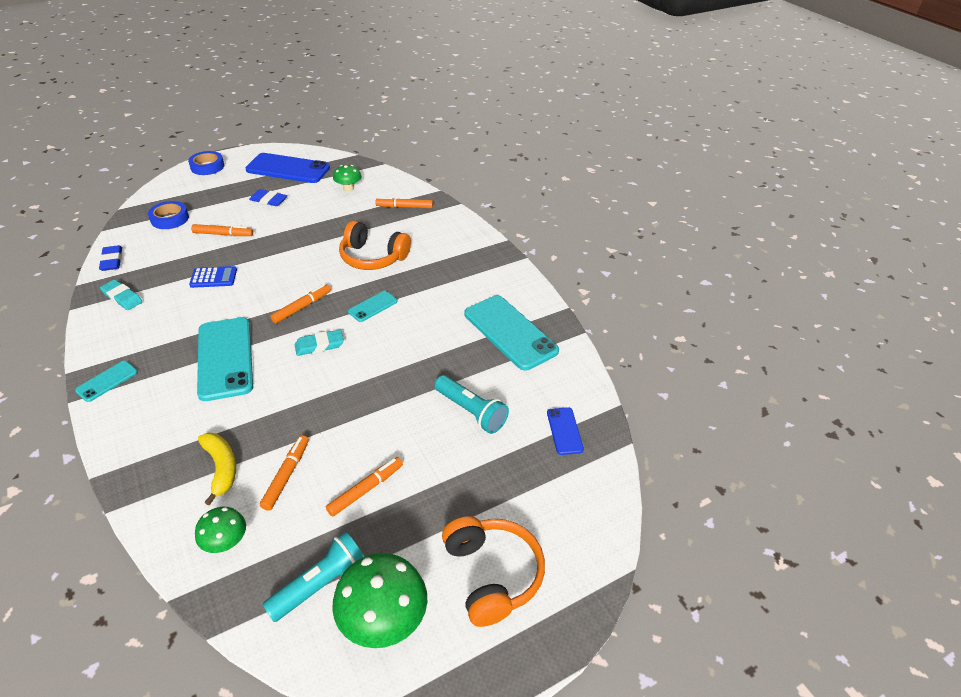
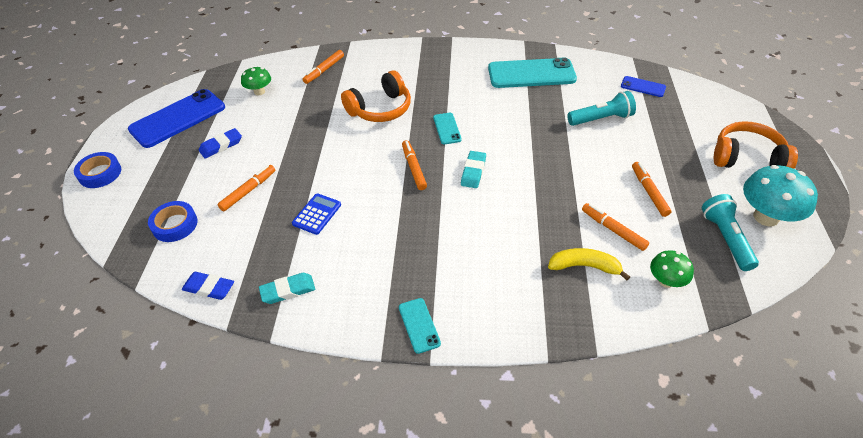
camera: 55 degrees left, 5 degrees up
(225, 358) = (447, 233): turquoise phone -> none
(383, 620) = (766, 217): green mushroom -> turquoise mushroom

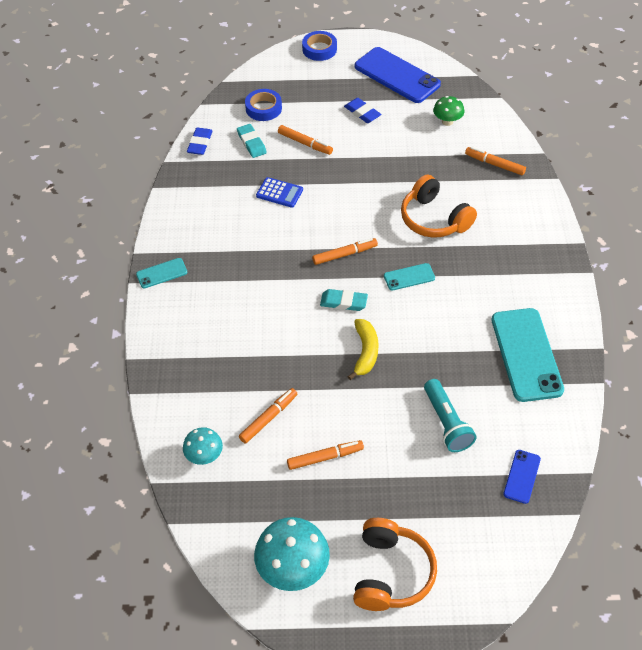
camera: 85 degrees right, 5 degrees up
(288, 290) = (197, 189): turquoise eraser -> turquoise eraser (251, 143)
(584, 266) = (222, 390): yellow banana -> yellow banana (365, 352)
(666, 281) = (204, 456): green mushroom -> turquoise mushroom
(726, 238) = (260, 520): turquoise flashlight -> none

